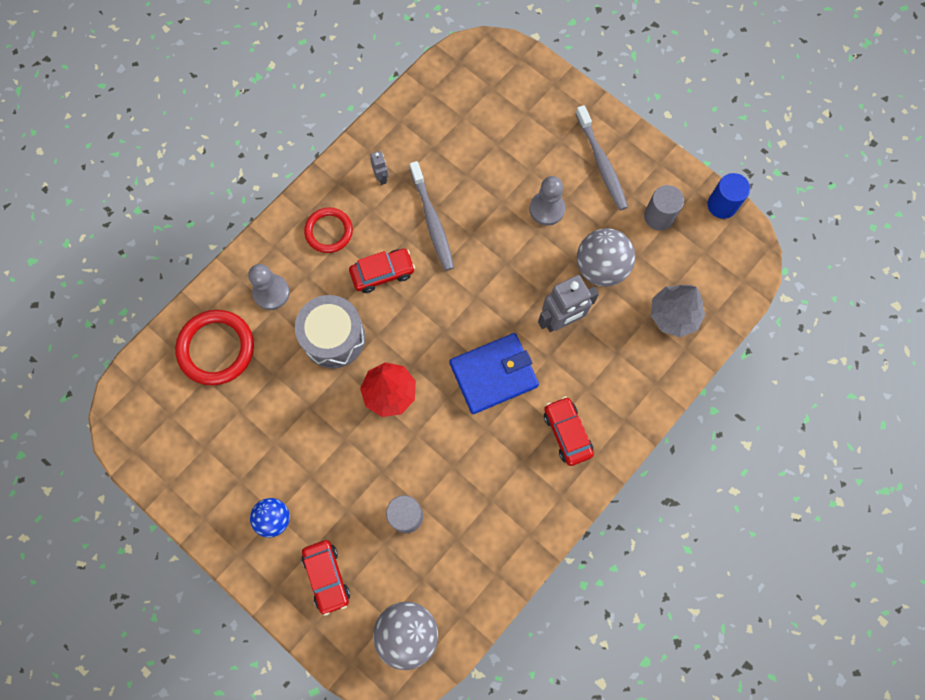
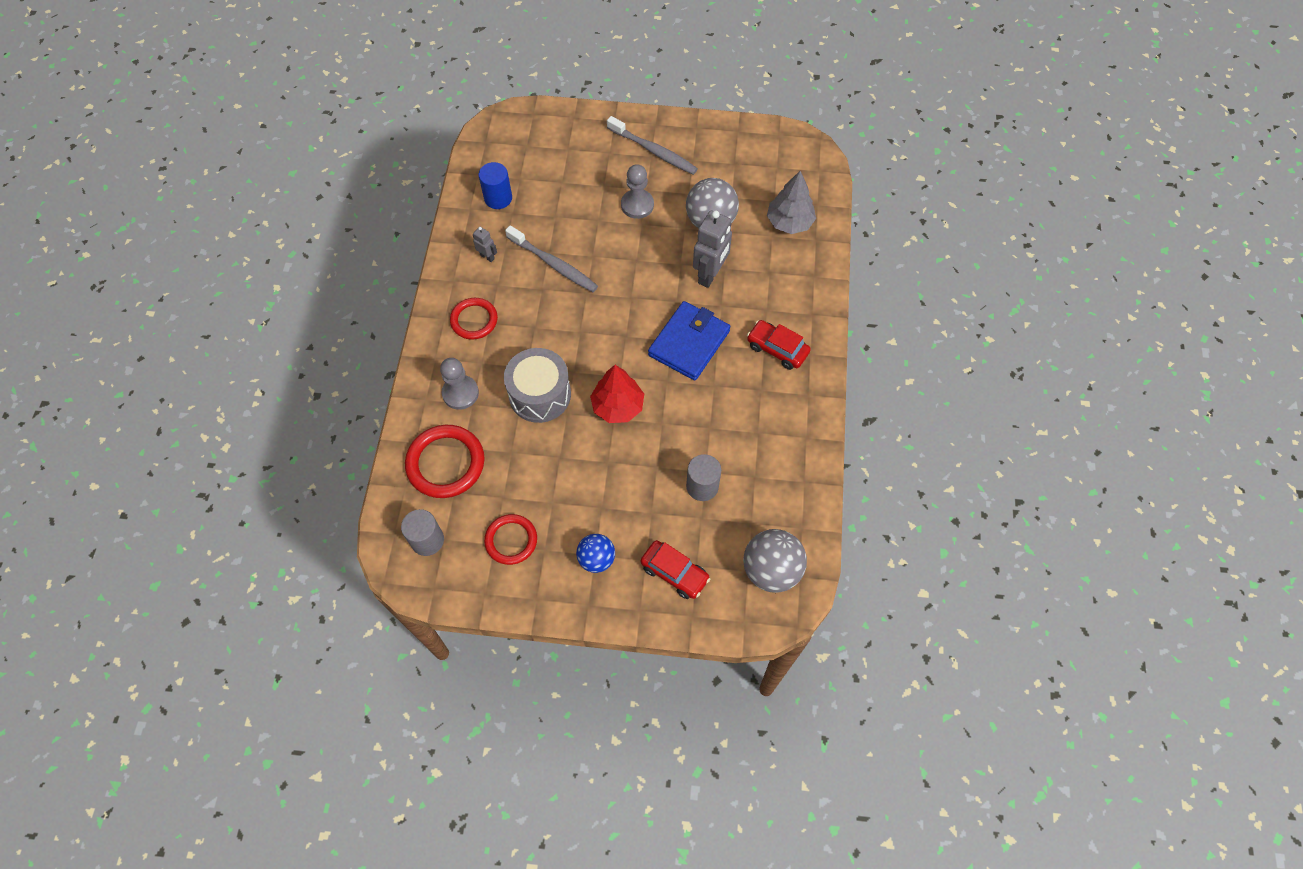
camera: 35 degrees left, 10 degrees down
(219, 453) = (511, 540): none -> red ring
(382, 273) = (543, 324): red car -> none
(659, 216) = (725, 163): grey cylinder -> grey cylinder (427, 540)
(722, 205) = (764, 129): blue cylinder -> blue cylinder (498, 198)

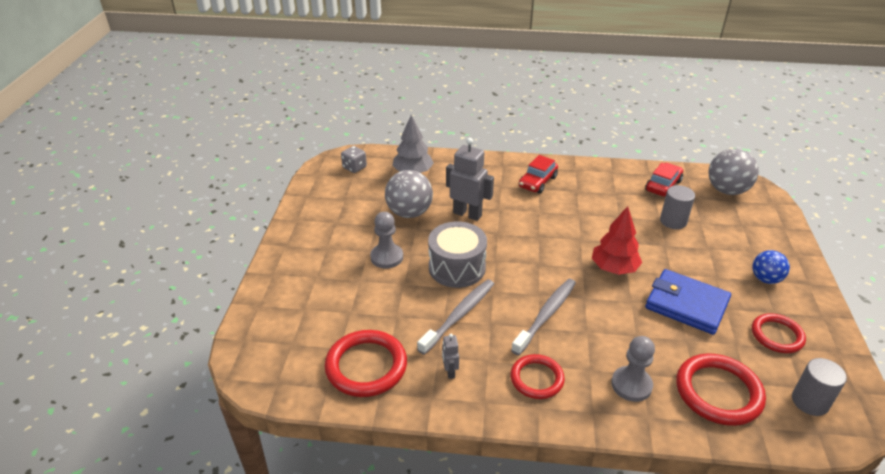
camera: 90 degrees left, 25 degrees down
(487, 256) = (450, 372): grey robot -> grey robot turned 45 degrees counterclockwise
(498, 198) = (366, 366): blue cylinder -> red ring
(540, 394) = (616, 321): grey drum -> grey drum (457, 267)
(653, 151) = (320, 246): grey toothbrush -> grey toothbrush (546, 315)
(674, 573) = (754, 236): red car -> red car (663, 186)
(689, 343) = (540, 226): blue wallet -> blue wallet (686, 304)
(795, 167) = (354, 167): none -> grey dice

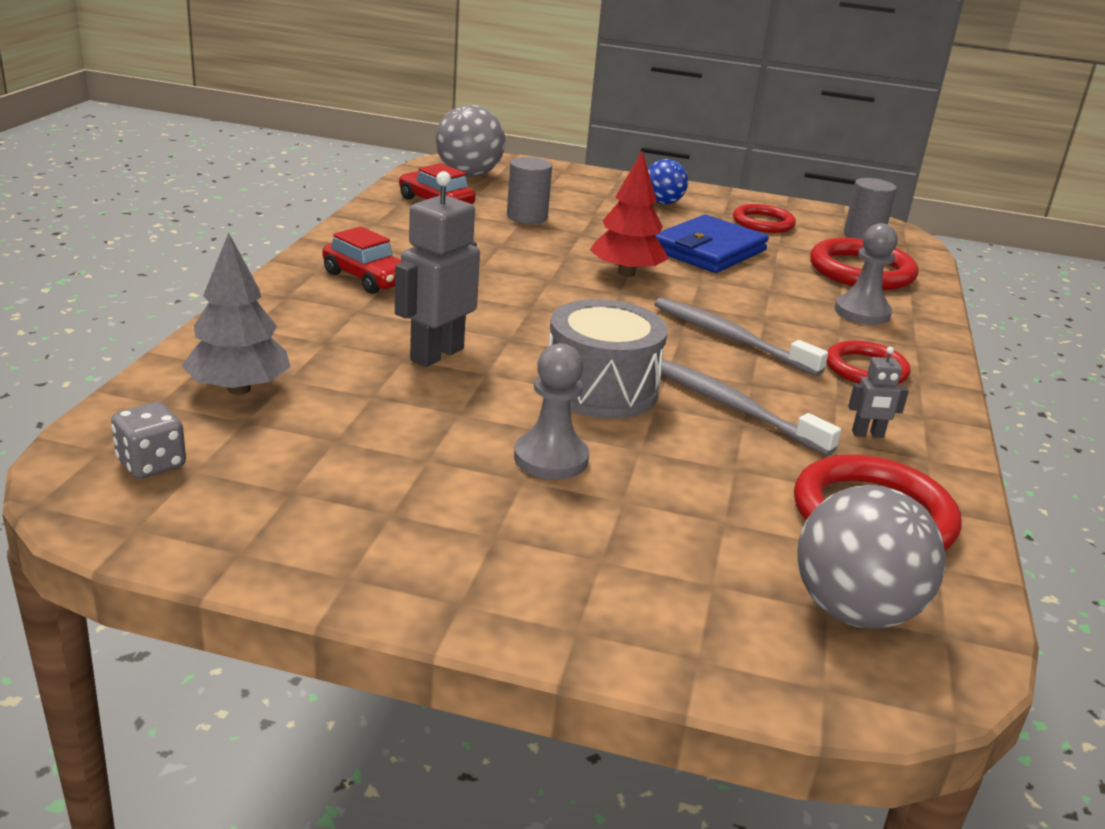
camera: 85 degrees left, 10 degrees down
(409, 213) = (401, 413): grey ball -> grey ball (854, 611)

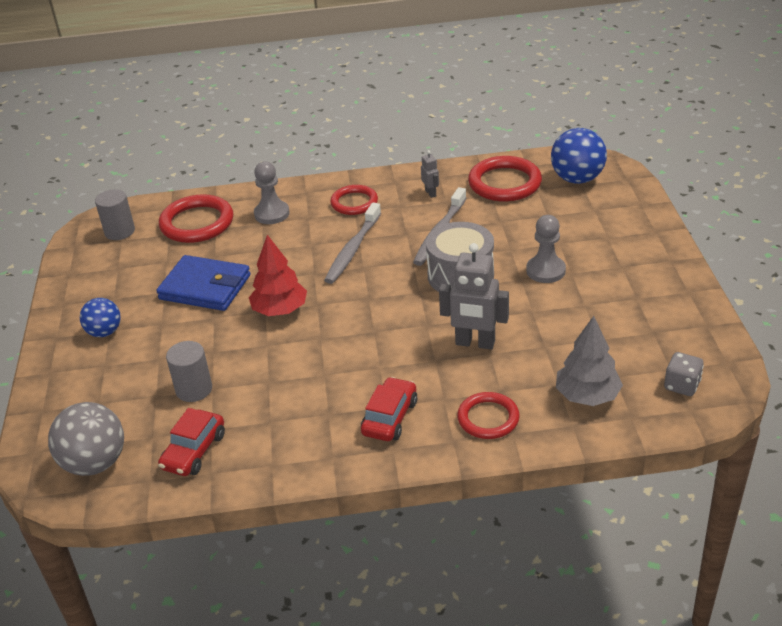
camera: 105 degrees left, 10 degrees up
(763, 223) = (122, 276): red ring -> red ring (488, 418)
(854, 611) = (577, 179): grey ball -> blue ball

